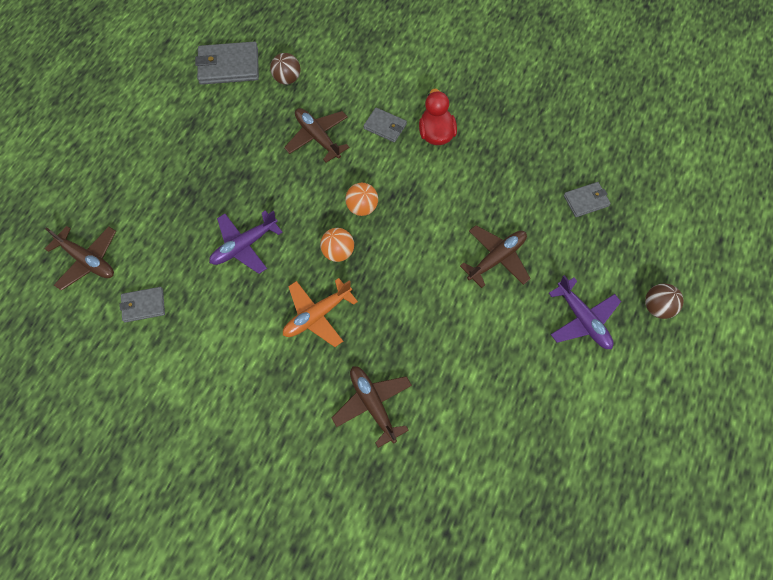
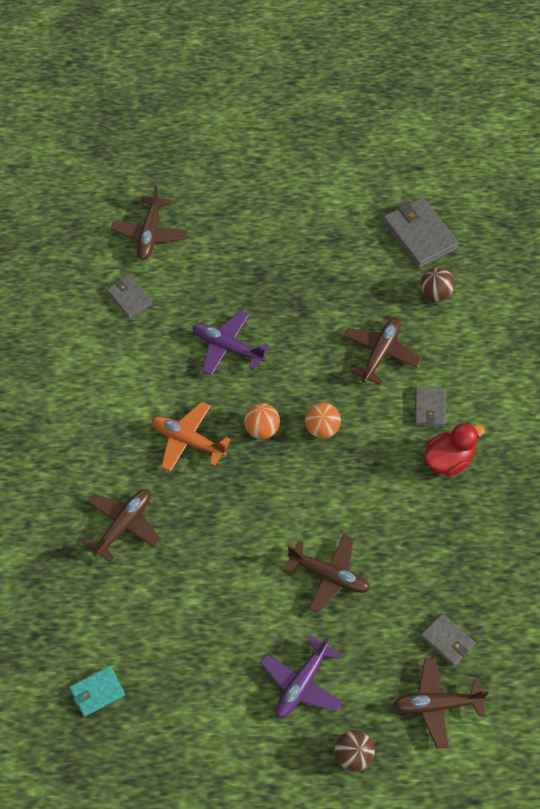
camera: 65 degrees right, 5 degrees down
(527, 495) = (97, 692): none -> turquoise wallet
(635, 231) = (437, 704): none -> brown plane

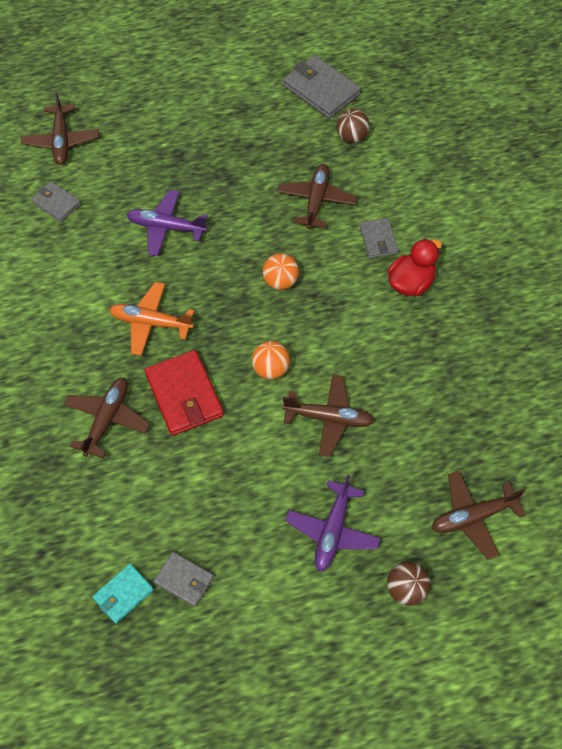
camera: 15 degrees left, 0 degrees up
(200, 519) = (184, 395): none -> red wallet
(262, 429) = (221, 295): orange ball -> orange ball (271, 369)
(447, 641) = (463, 452): grey wallet -> grey wallet (184, 580)

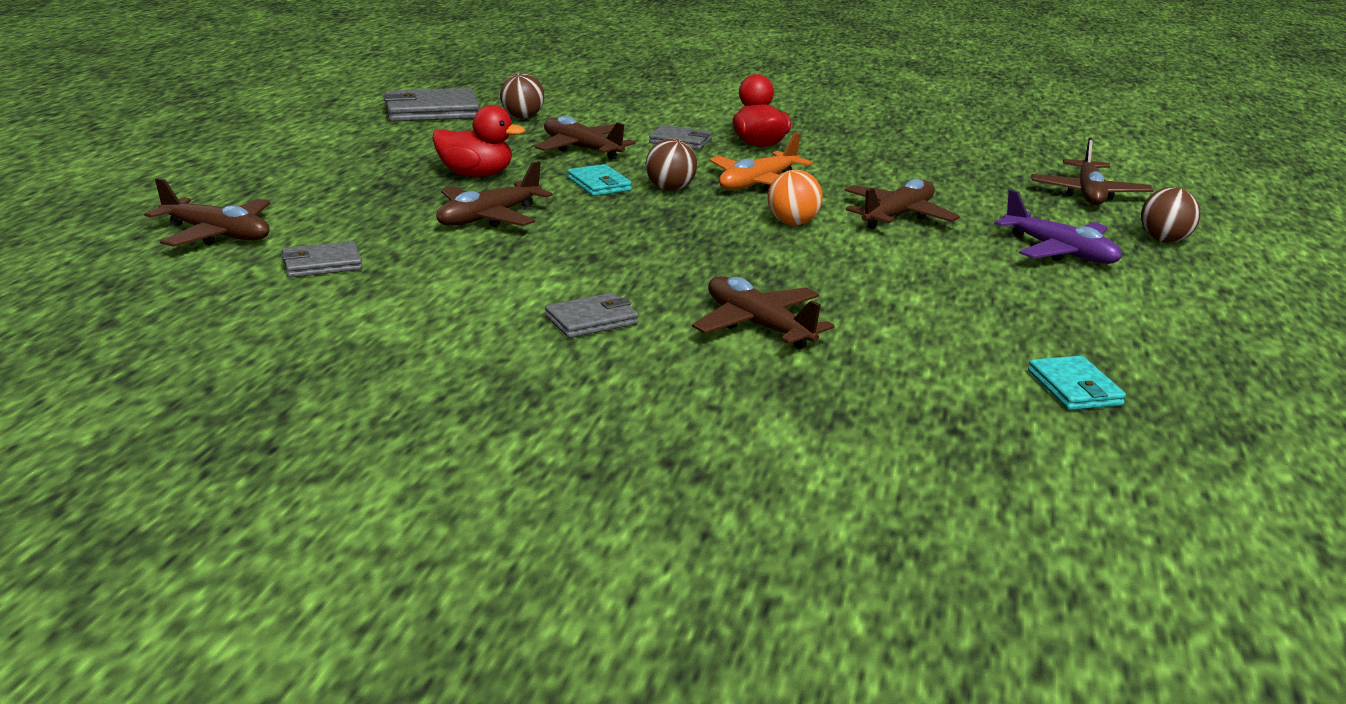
camera: 60 degrees left, 35 degrees down
(151, 323) = (630, 262): orange plane -> orange plane (758, 184)
(166, 227) = (489, 218): purple plane -> brown plane
(184, 395) = (775, 273): red wallet -> none
(184, 580) = (1077, 344): grey wallet -> grey wallet (592, 320)
(227, 181) = (476, 175): none -> red duck
(259, 244) = (599, 184): none -> turquoise wallet
(280, 281) = (670, 189): orange ball -> brown ball

